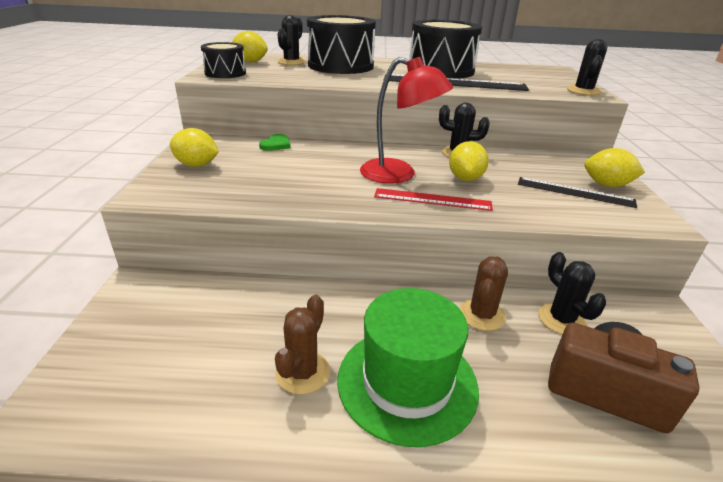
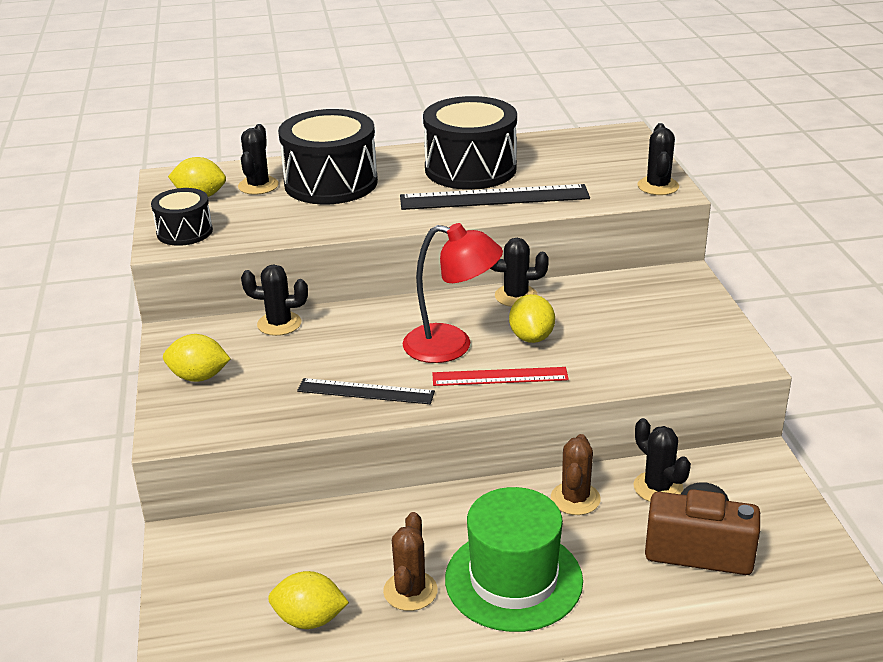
camera: 10 degrees left, 0 degrees up
(276, 145) = (279, 324): green heart -> black cactus
(575, 192) = (658, 335): black ruler -> black ruler (365, 391)
(606, 185) = (694, 317): yellow lemon -> yellow lemon (309, 619)

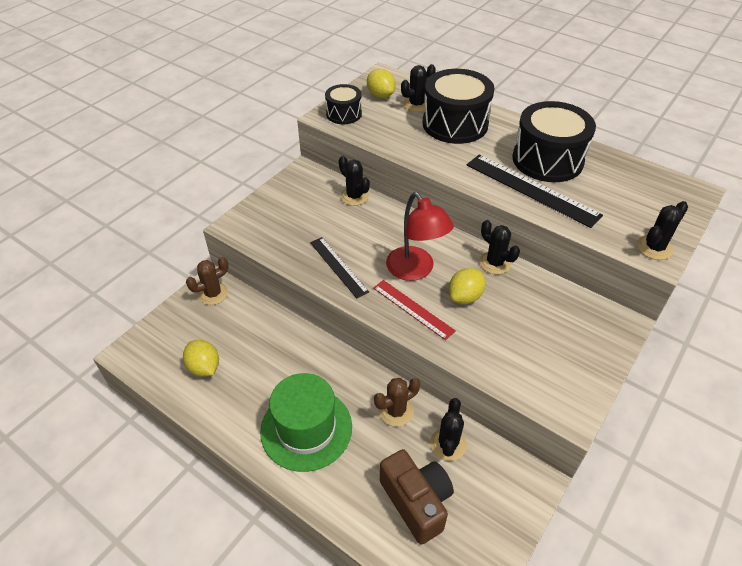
camera: 45 degrees right, 15 degrees up
(199, 377) = (282, 203): yellow lemon -> none
(410, 591) = (257, 391): brown cactus -> brown cactus (213, 294)

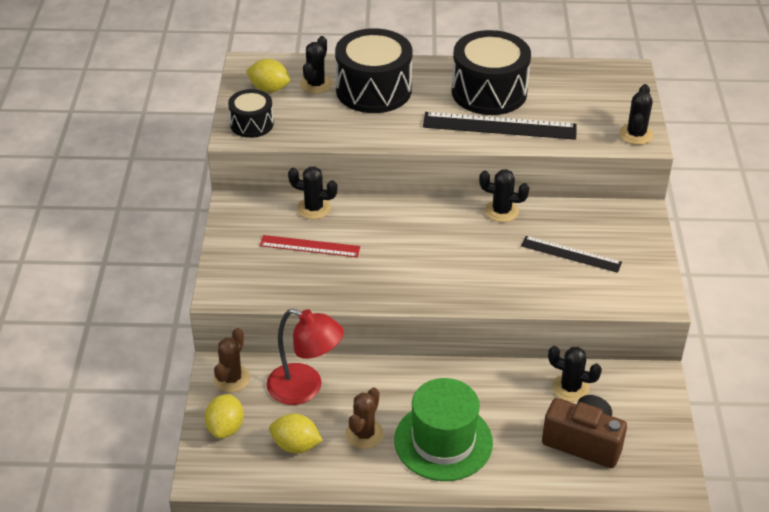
camera: 35 degrees left, 5 degrees down
(338, 266) = (365, 280): black ruler -> black ruler (571, 254)
(396, 411) = (506, 386): brown cactus -> brown cactus (364, 434)
(413, 309) = (468, 284): red ruler -> red ruler (310, 246)
(415, 270) = (439, 250): red lamp -> red lamp (305, 388)
(448, 444) = (570, 388): black cactus -> black cactus turned 45 degrees counterclockwise
(465, 296) = (502, 252): yellow lemon -> yellow lemon (225, 428)

